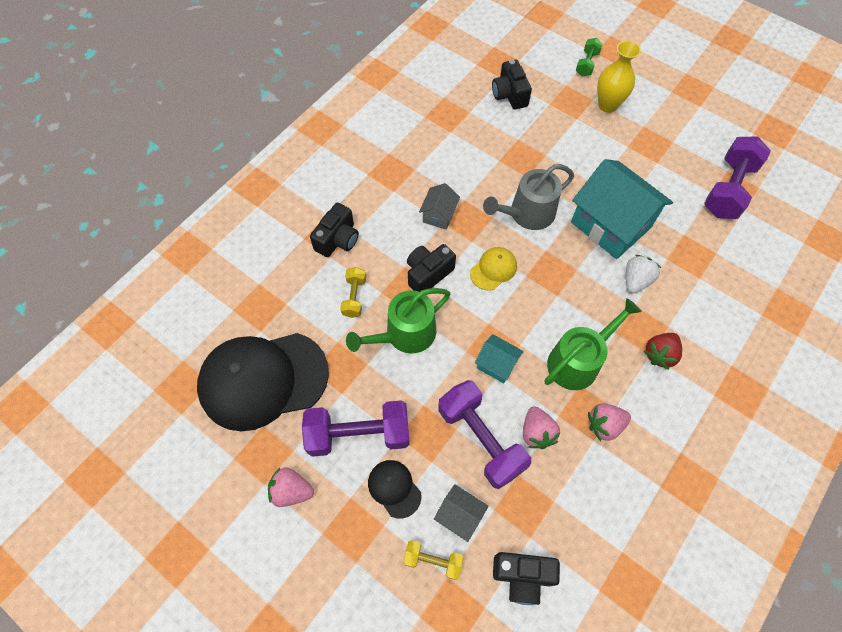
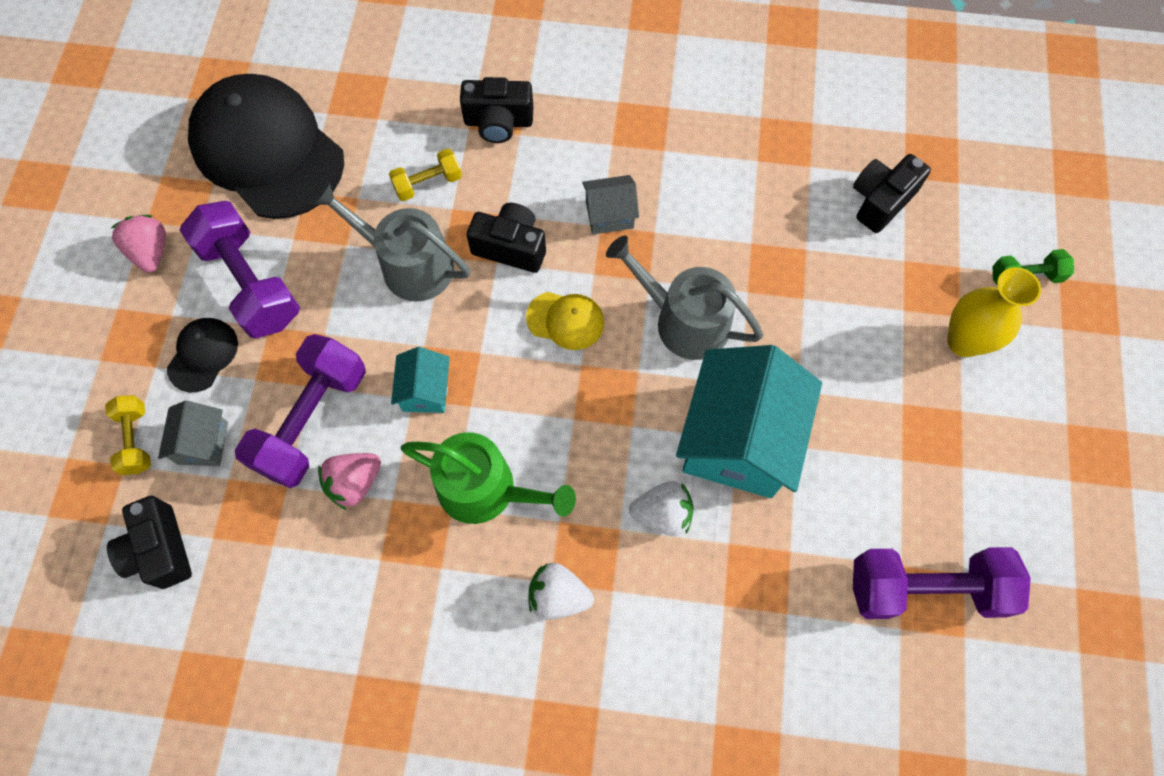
camera: 60 degrees right, 5 degrees up
(405, 334) = (408, 265): green watering can -> grey watering can
(604, 425) = (408, 564): pink strawberry -> none
(660, 354) = (558, 596): red strawberry -> white strawberry

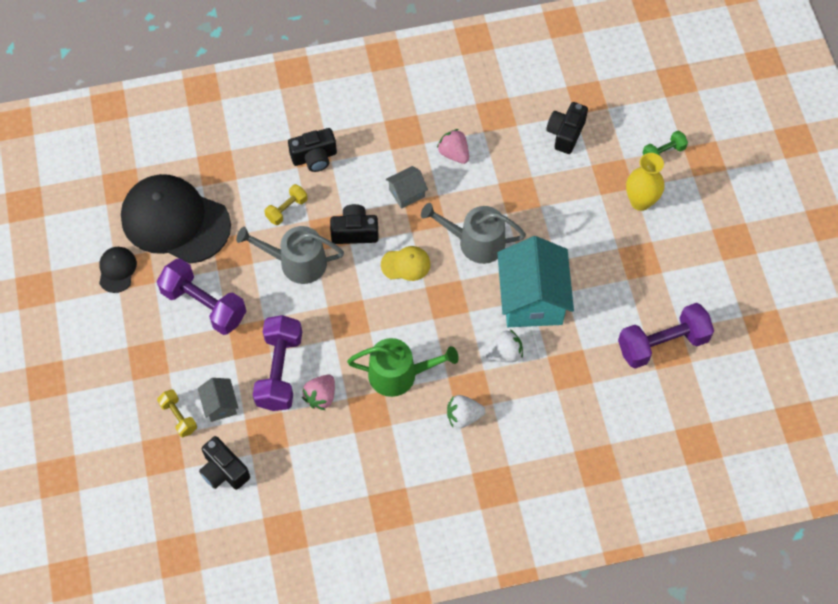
camera: 20 degrees left, 5 degrees down
(151, 252) = (131, 306): pink strawberry -> pink strawberry (454, 153)
(203, 355) = (195, 356): black cap -> black cap (117, 270)
(425, 391) = (339, 332): turquoise house -> none

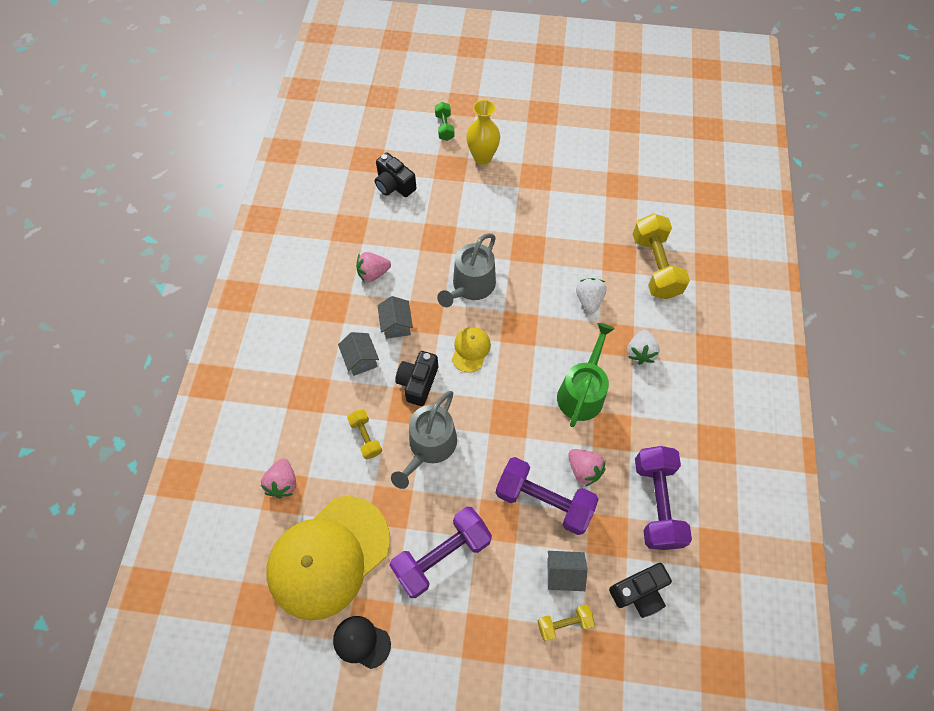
camera: 70 degrees left, 0 degrees up
(175, 221) = (329, 556): black cap -> yellow cap
(224, 163) = (283, 483): none -> pink strawberry
(314, 157) = (319, 393): black camera -> none
(359, 177) = (361, 360): none -> grey house
(532, 298) = (543, 262): turquoise house -> none
(574, 407) = (655, 266): none -> yellow dumbbell
(662, 343) = (616, 187): purple dumbbell -> purple dumbbell (656, 502)

